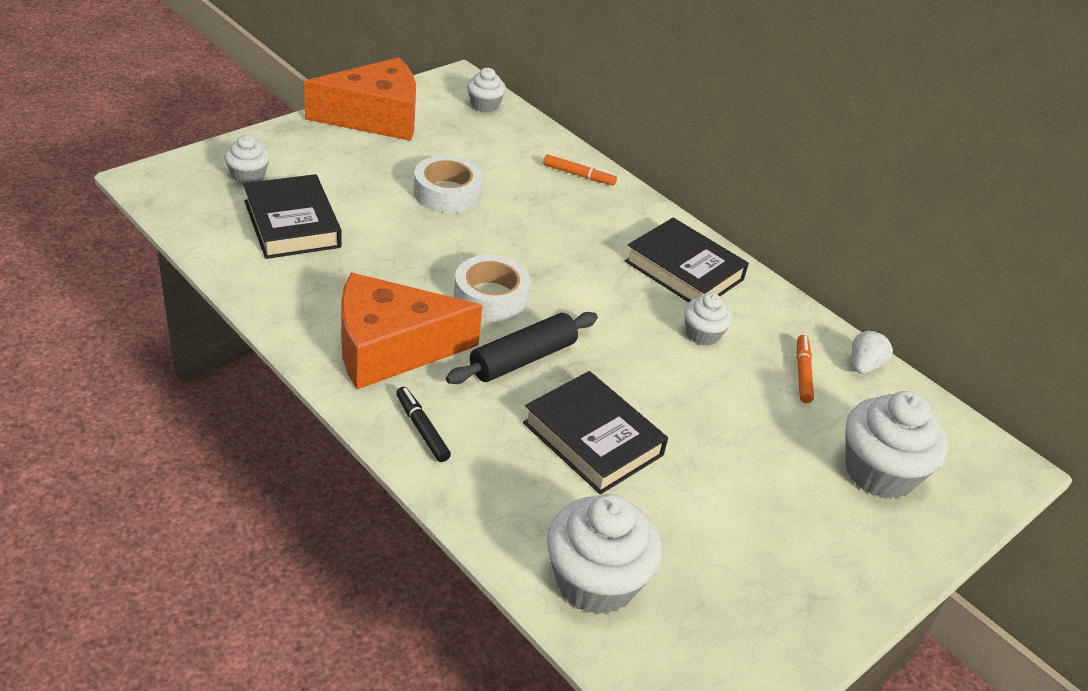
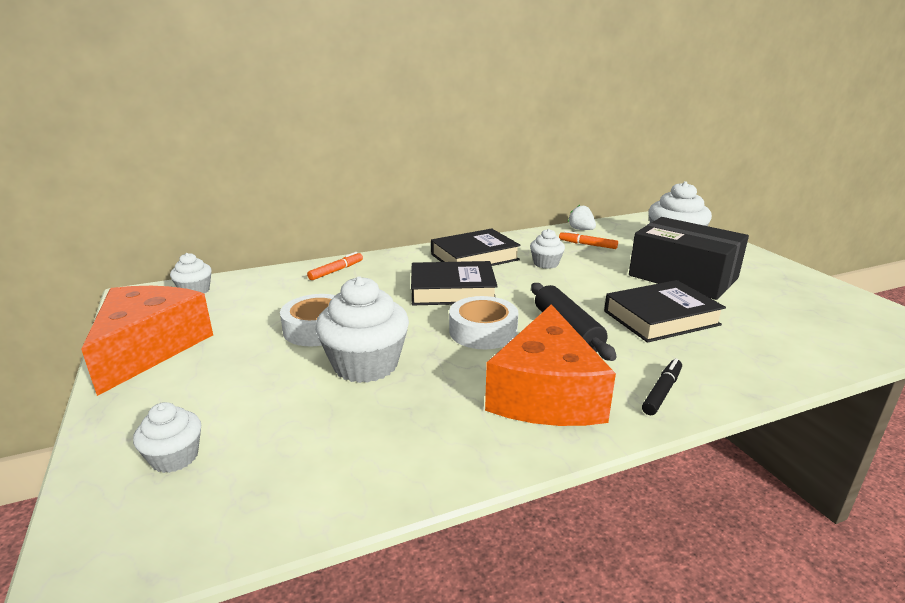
camera: 65 degrees left, 15 degrees down
(292, 224) = (305, 432): black book -> black book (452, 290)
(422, 429) = (662, 392): black marker -> black marker turned 135 degrees clockwise
(595, 581) = (813, 342): white cupcake -> white cupcake (365, 365)
(741, 471) = (683, 277): none -> black box

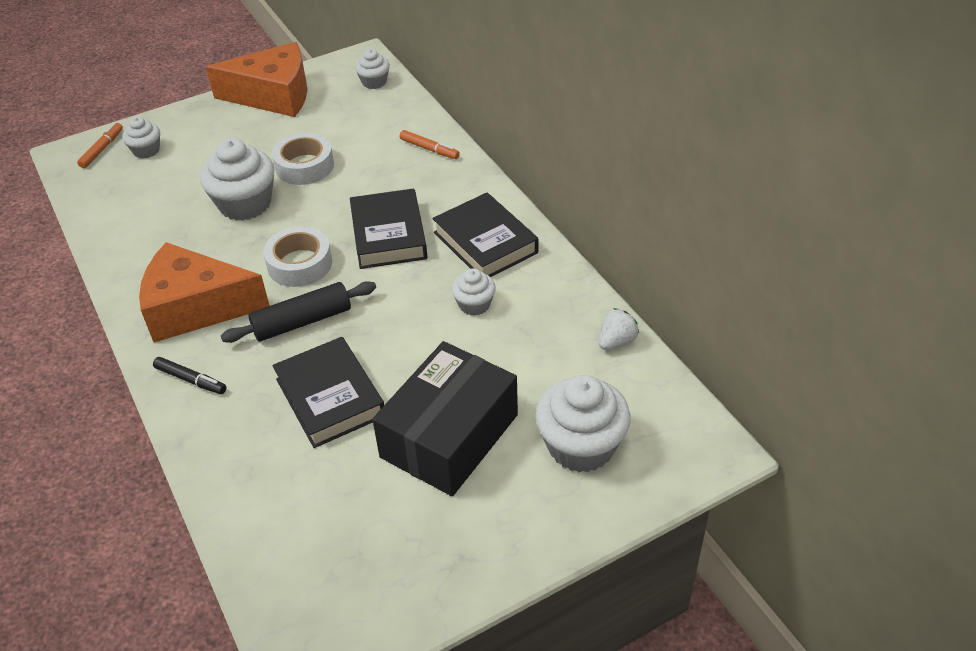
camera: 85 degrees right, 20 degrees up
(587, 245) = (552, 346): orange marker -> orange marker (102, 149)

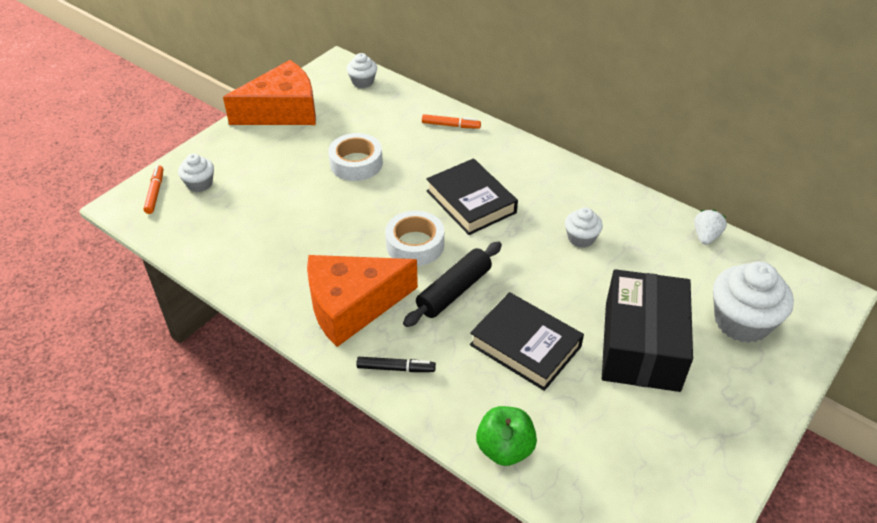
camera: 25 degrees left, 0 degrees up
(232, 491) = (505, 449): none -> green apple
(245, 204) = (328, 207): white cupcake -> none
(485, 242) = (552, 188): black book -> none

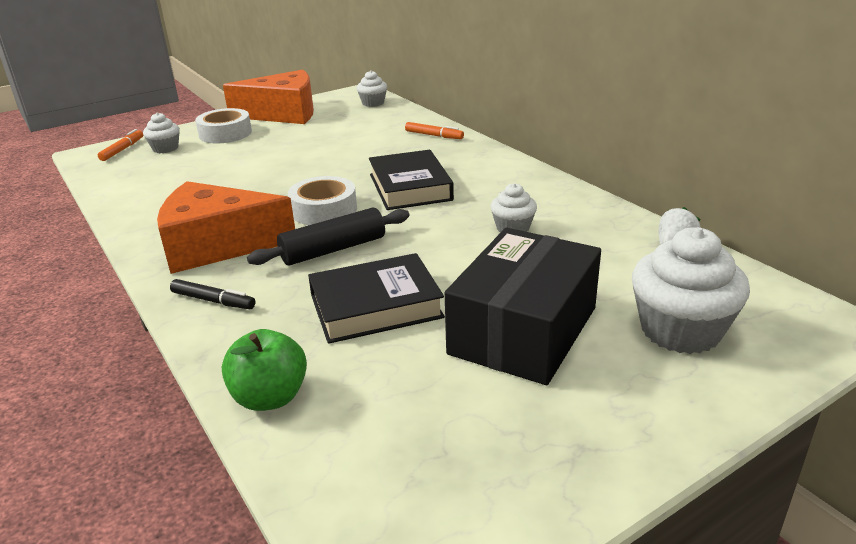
camera: 20 degrees right, 15 degrees down
(356, 163) = (318, 150): white tape -> white tape (225, 133)
(525, 346) = (376, 306): black book -> black book turned 75 degrees counterclockwise

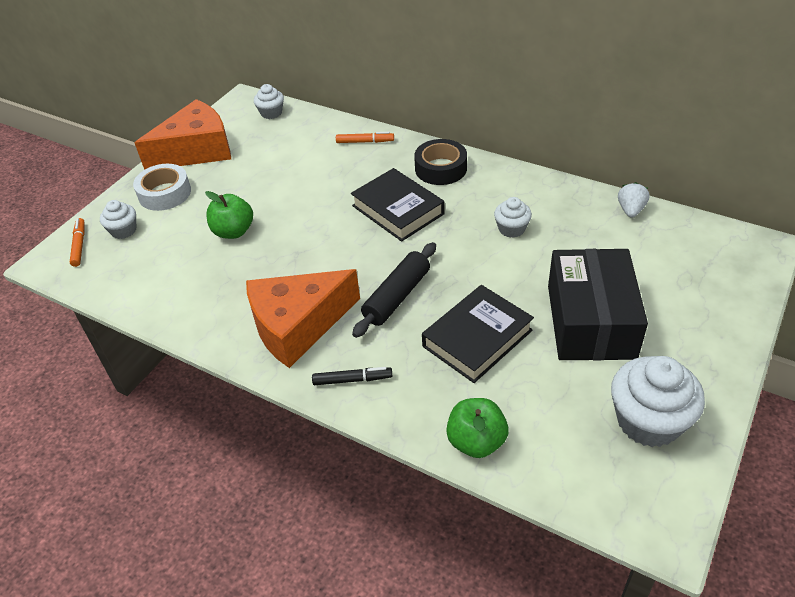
camera: 25 degrees left, 15 degrees up
(247, 168) = (233, 231): none -> green apple
(324, 210) = (350, 258): white tape -> none
(487, 168) = (441, 168): none -> black tape
(680, 330) = (681, 284): white cupcake -> white cupcake (648, 421)

